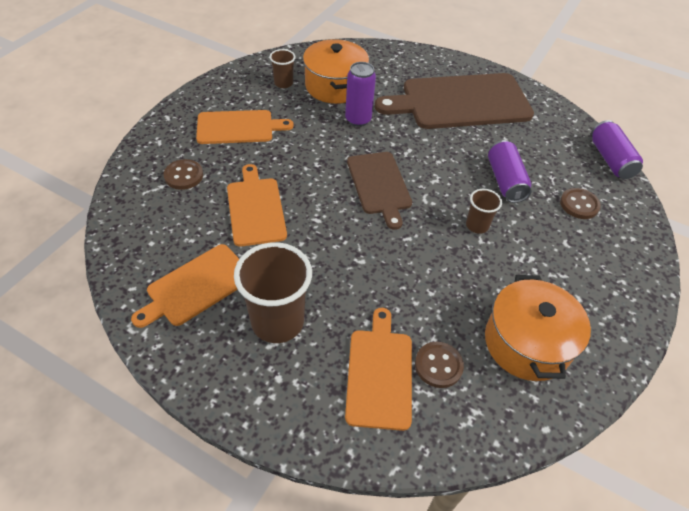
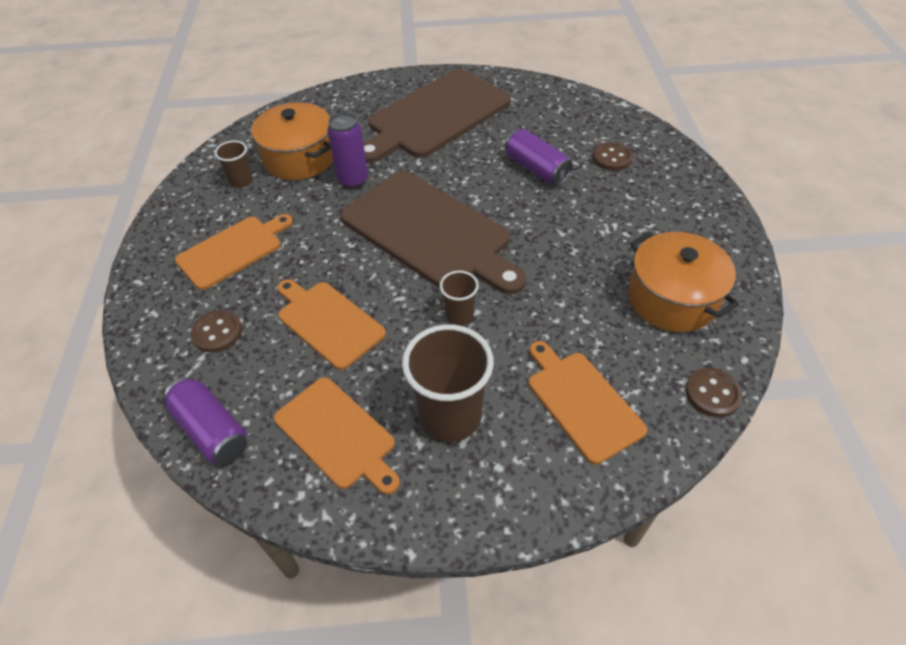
camera: 30 degrees left, 0 degrees up
(196, 286) = (337, 435): orange cutting board -> orange cutting board turned 60 degrees counterclockwise
(379, 185) = (430, 232): brown cutting board -> brown cutting board, size x1.73
(438, 365) = (622, 362): brown button -> brown button (712, 393)
(477, 225) = (547, 221): brown cup -> brown cup (459, 314)
(610, 159) = (603, 106): purple can -> purple can (211, 430)

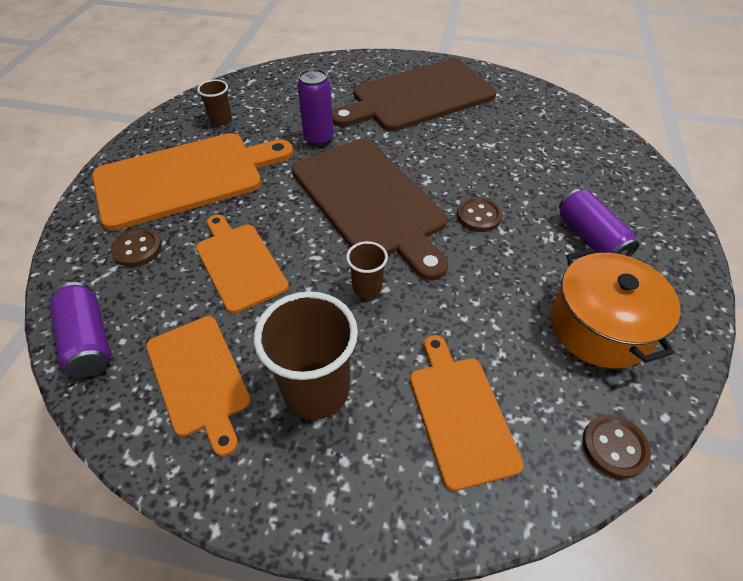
camera: 15 degrees right, 0 degrees up
(233, 250) = (186, 178): orange cutting board -> orange cutting board, size x1.73
(299, 158) = (279, 110): orange pot -> none
(536, 169) = (498, 163): purple can -> purple can (590, 238)
(612, 158) = (580, 168): brown button -> brown button (479, 216)

